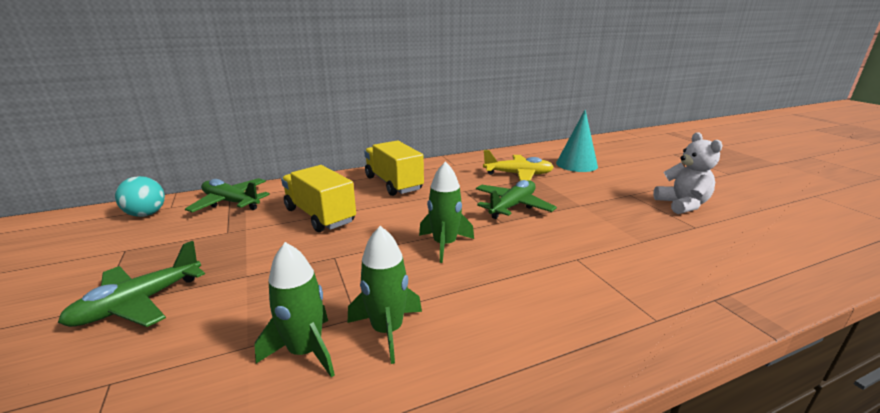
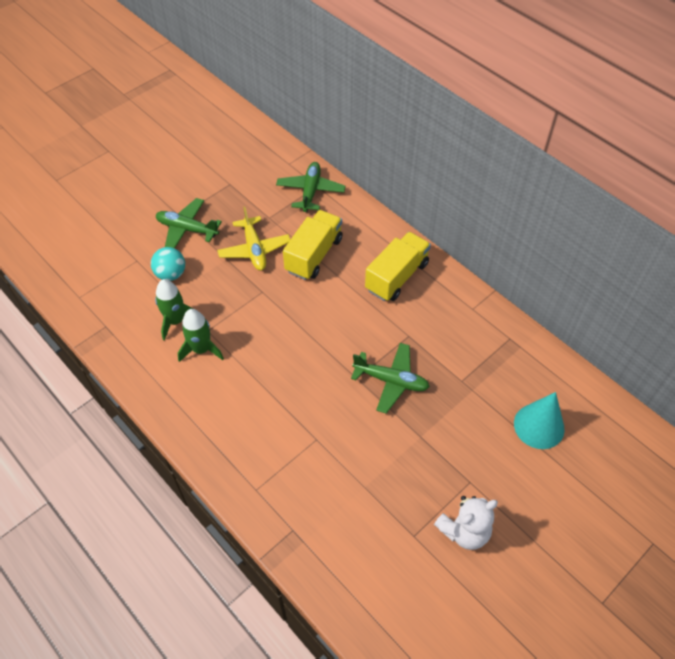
camera: 70 degrees right, 30 degrees up
(146, 214) = (273, 159): turquoise ball -> turquoise ball (171, 274)
(444, 245) = (303, 349): green rocket -> none
(518, 174) = (473, 372): yellow plane -> yellow plane (254, 249)

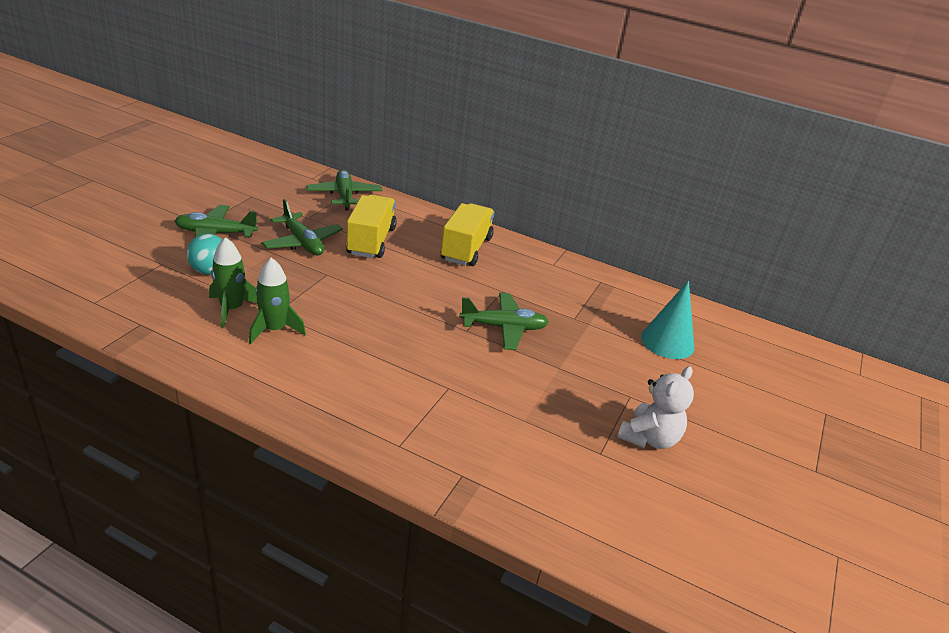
camera: 25 degrees left, 20 degrees down
(254, 249) = (302, 242): yellow plane -> green plane

